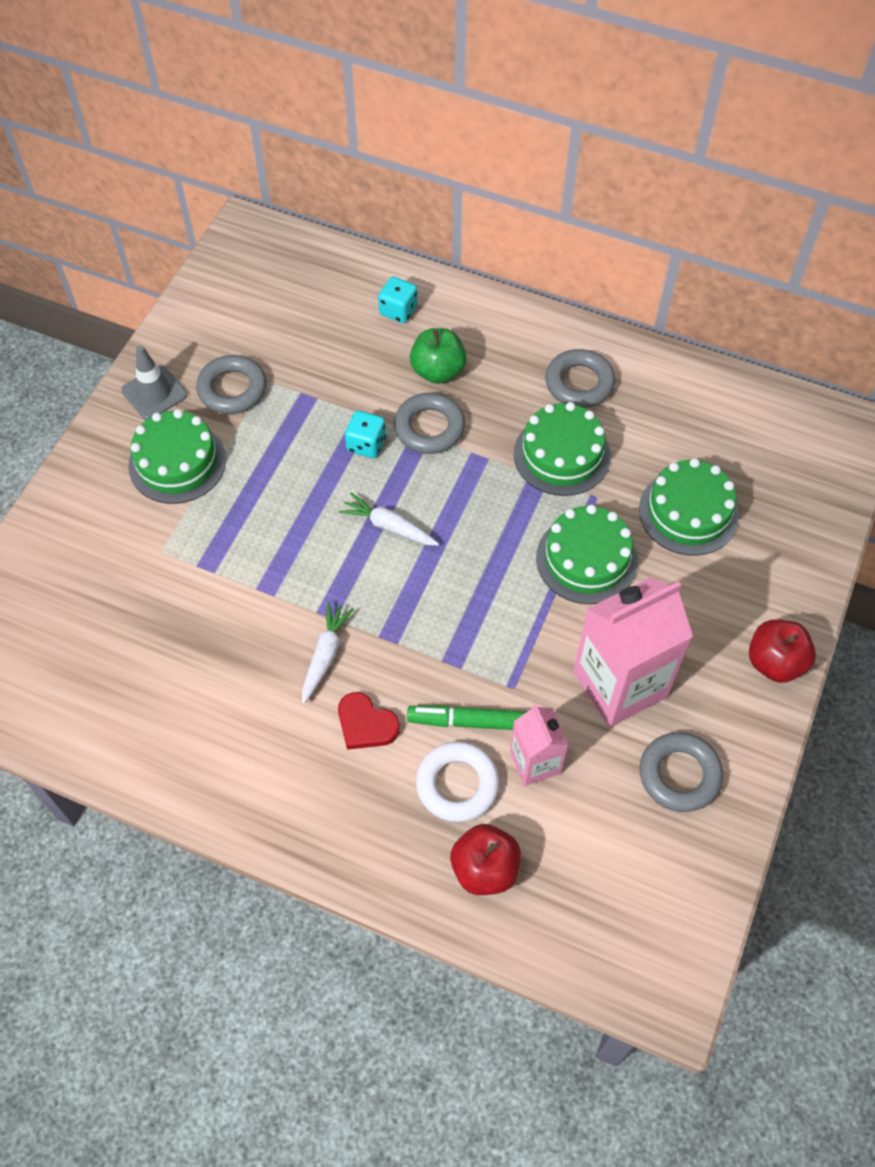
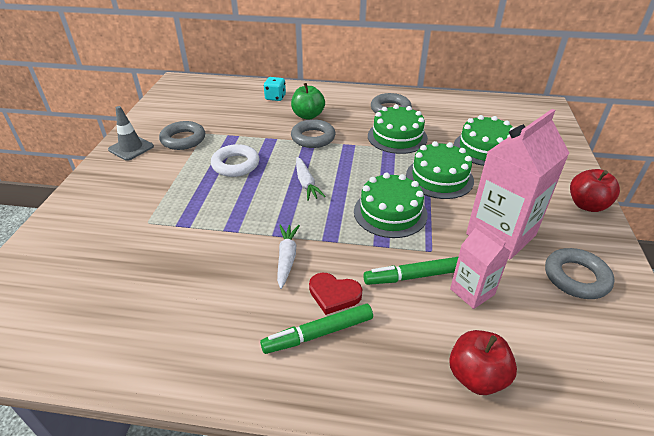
camera: 15 degrees left, 20 degrees down
(177, 462) = (152, 176): green cake -> green cake (390, 212)
(331, 772) = (318, 334): none -> green marker
(366, 444) = (277, 150): turquoise dice -> none
(389, 526) = (306, 183): white carrot -> white carrot turned 120 degrees counterclockwise
(457, 784) = (422, 319): white ring -> white ring (235, 164)

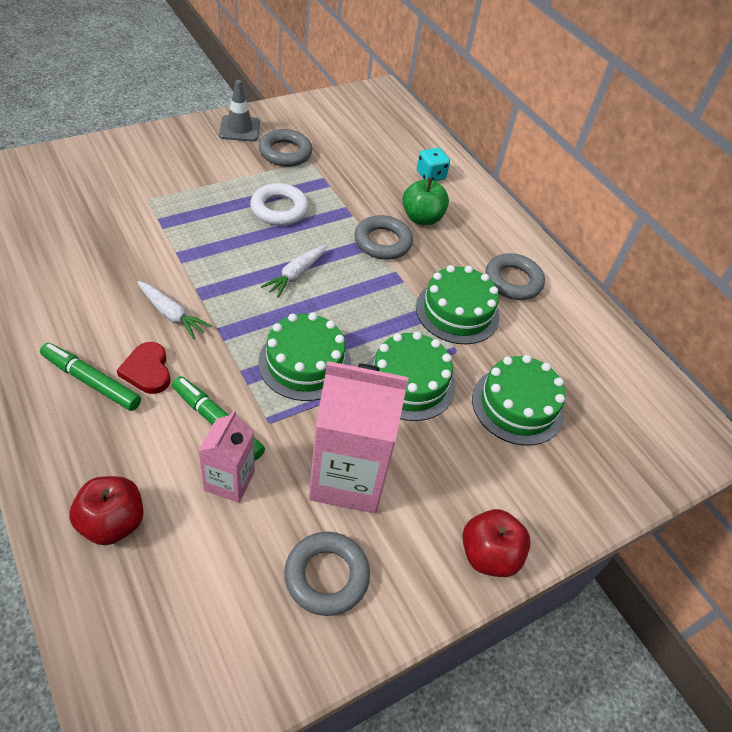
camera: 45 degrees right, 10 degrees up
(287, 258) = (171, 314): white carrot -> white carrot turned 75 degrees clockwise

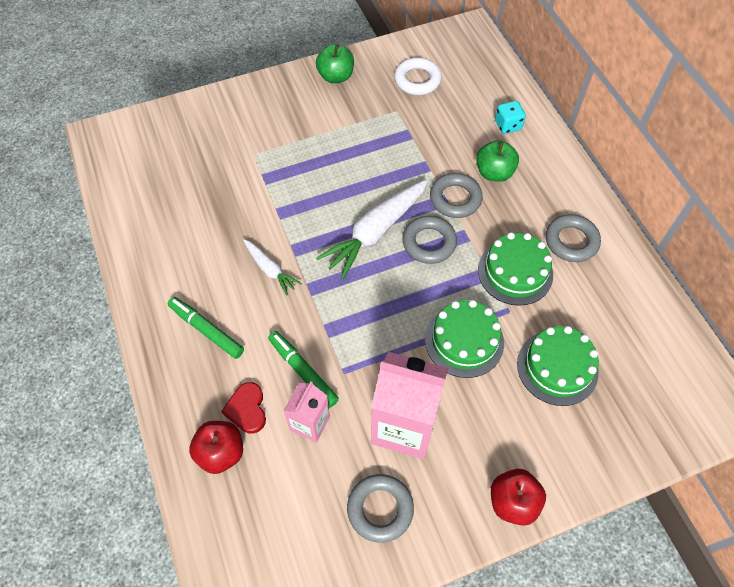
camera: 15 degrees right, 10 degrees up
(147, 371) = (249, 322): red heart -> red heart (247, 409)
(239, 129) = (336, 76): grey traffic cone -> green apple
(279, 209) = (365, 164): white ring -> white ring (417, 80)
(285, 153) = (375, 102): grey ring -> grey ring (429, 243)
(296, 275) = (375, 232): white carrot -> white carrot, size x1.86
(305, 363) = (377, 319): green cake -> none

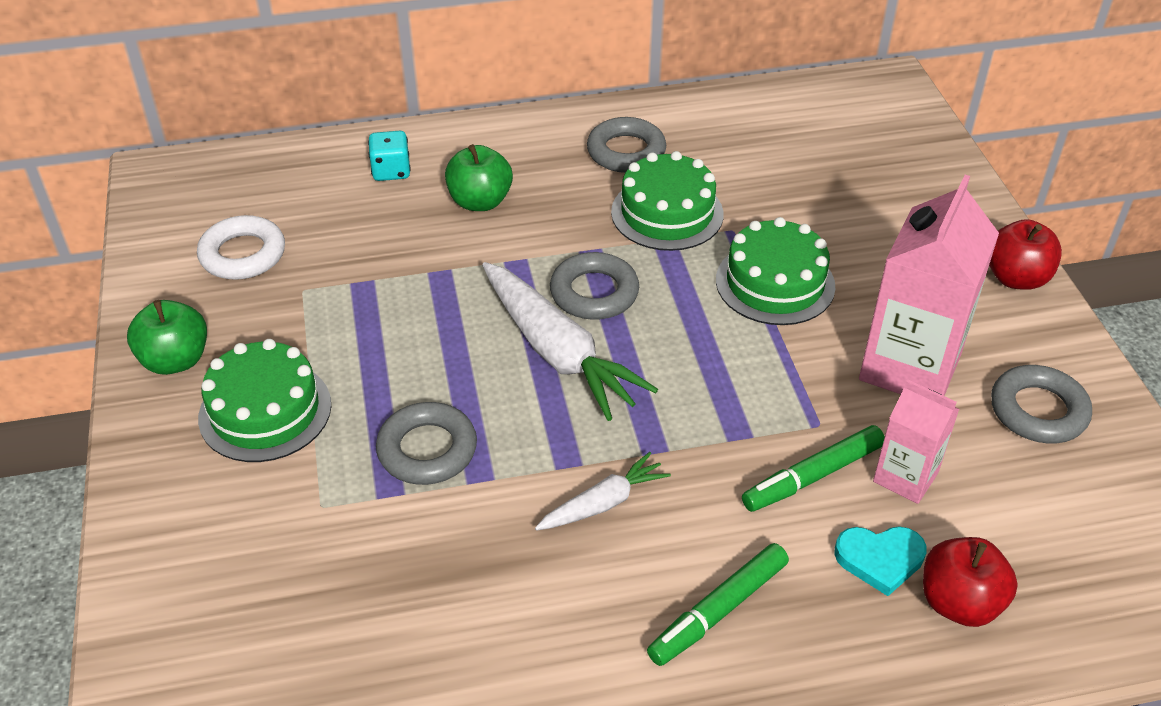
camera: 80 degrees left, 15 degrees down
(247, 409) = (880, 559): red heart -> turquoise heart
(455, 199) = (517, 251): grey ring -> grey ring (427, 450)
(557, 367) = (824, 203): green cake -> green cake (265, 411)

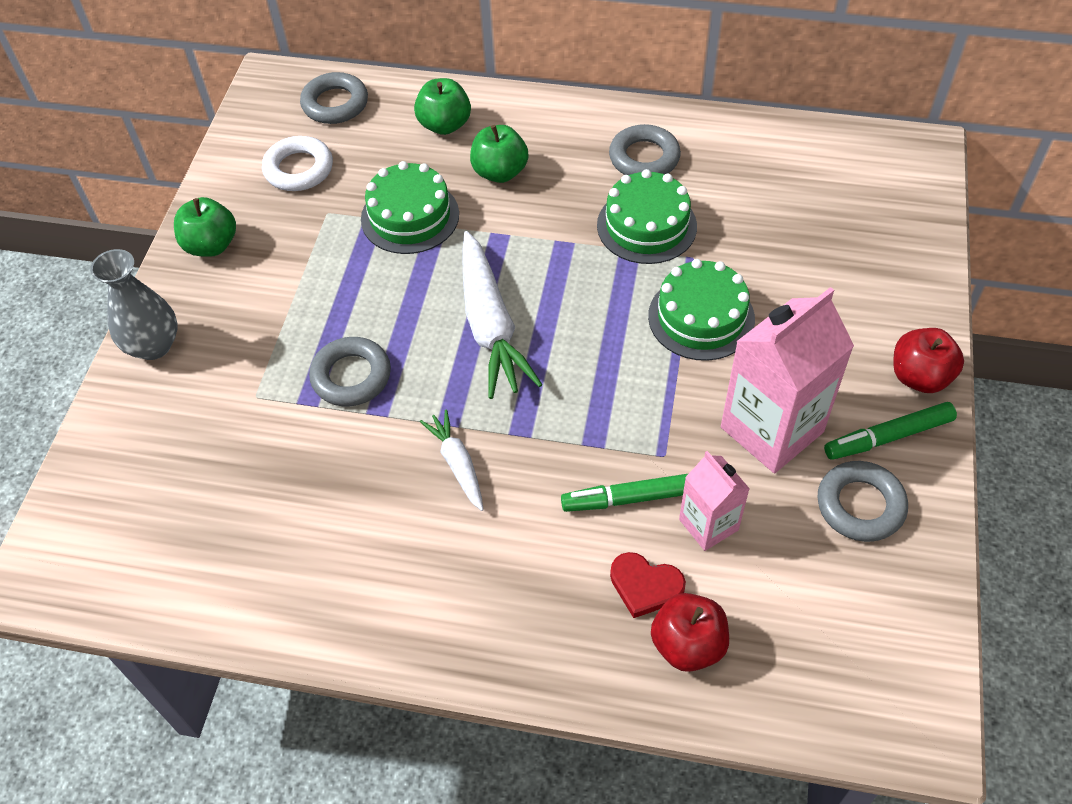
camera: 25 degrees right, 10 degrees up
(158, 489) = (153, 345): none -> grey vase
(265, 411) = (253, 307): green cake -> green cake (410, 216)
(391, 171) = (444, 125): turquoise dice -> green apple
(594, 293) = (547, 281): grey ring -> grey ring (335, 104)
(603, 503) = (457, 464): white carrot -> white carrot turned 105 degrees counterclockwise
(718, 611) = (495, 581): green marker -> green marker (888, 437)
(880, 559) = (645, 586): turquoise heart -> red heart

